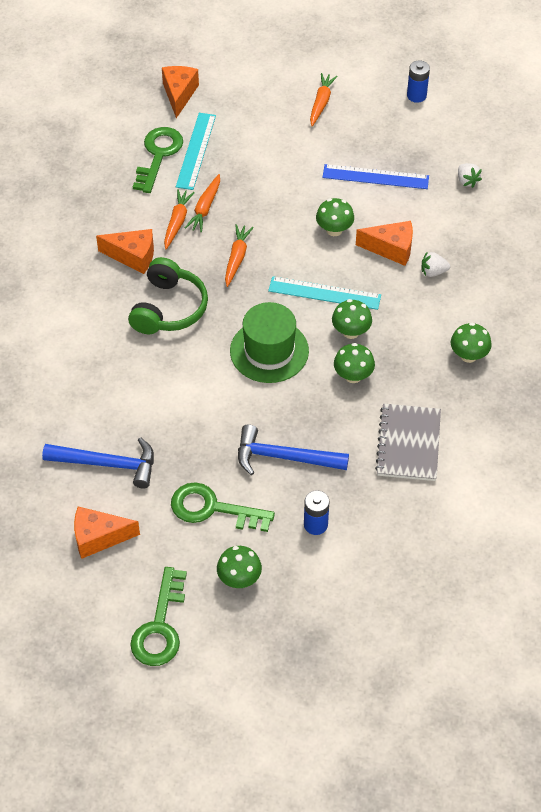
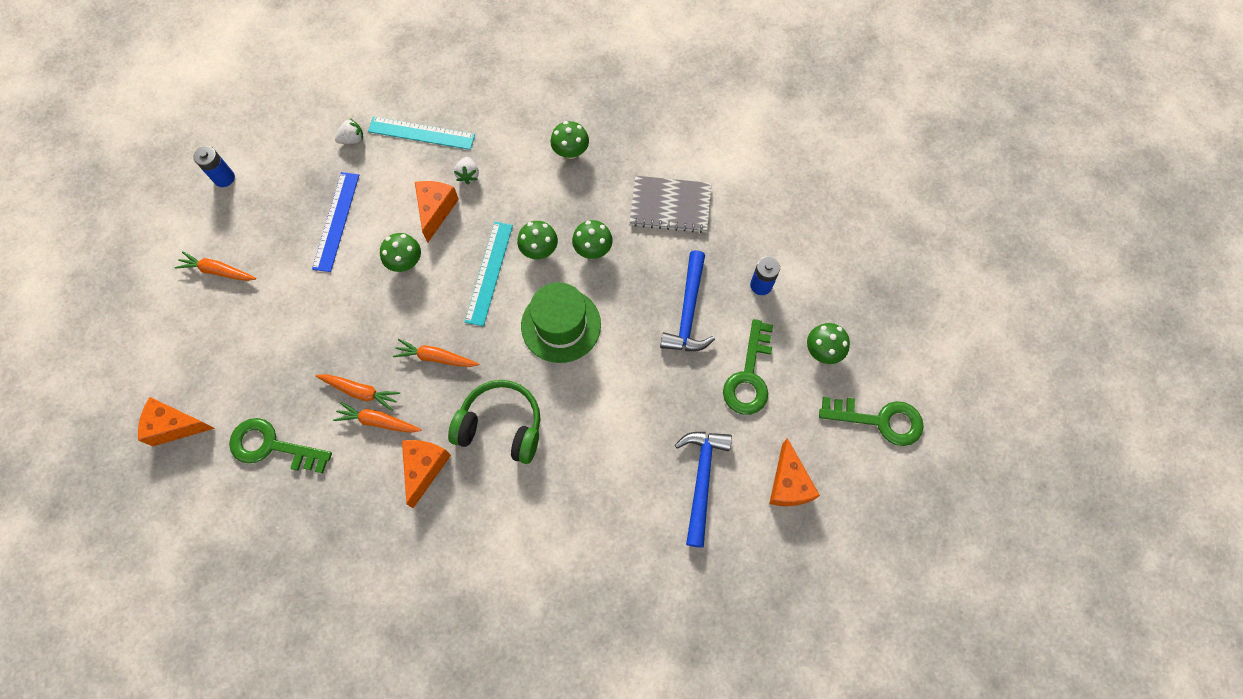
camera: 90 degrees left, 15 degrees up
(196, 151) = (271, 404): turquoise ruler -> turquoise ruler (421, 133)

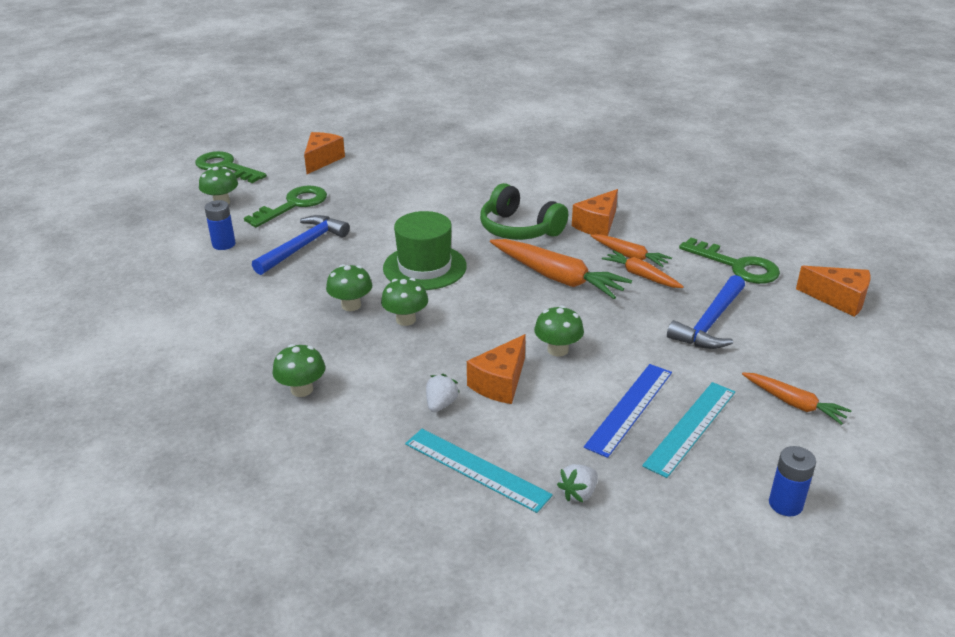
camera: 155 degrees left, 35 degrees down
(352, 139) = (578, 493): white strawberry -> white strawberry turned 45 degrees counterclockwise
(436, 357) = (557, 278): orange carrot -> orange carrot, size x1.73
(489, 273) = (470, 317): turquoise ruler -> turquoise ruler (690, 427)
(670, 205) = (242, 314): grey notebook -> none
(701, 480) = (381, 174): blue hammer -> blue hammer (710, 323)

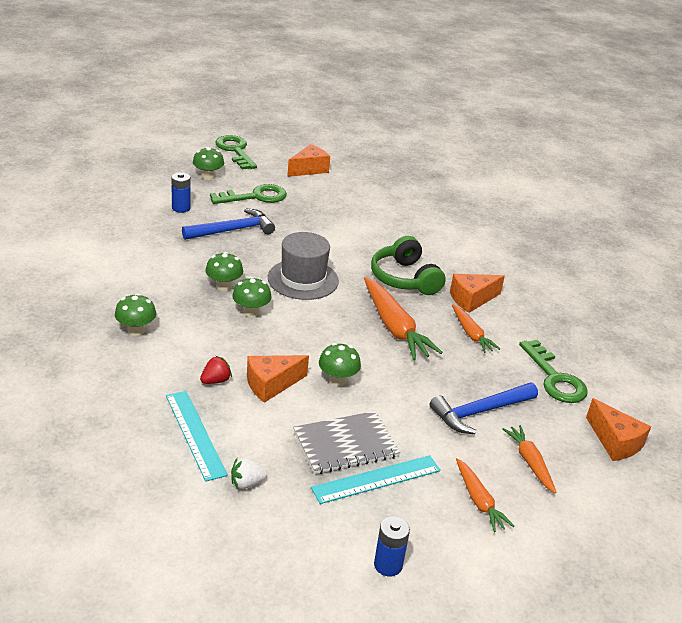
camera: 25 degrees right, 0 degrees up
(424, 267) = (303, 279): green hat -> grey hat
(441, 404) = (215, 381): white strawberry -> red strawberry
(629, 408) = (345, 444): blue ruler -> grey notebook
(641, 276) = (464, 353): orange carrot -> orange carrot (530, 462)

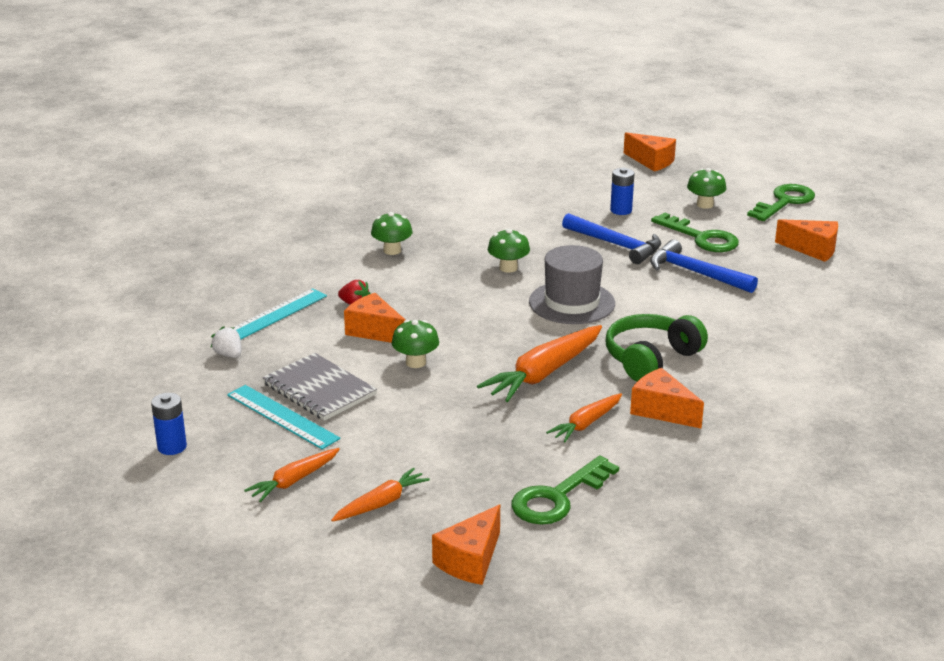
camera: 70 degrees right, 5 degrees down
(115, 167) = (651, 161): none -> orange cheese
(251, 312) = (480, 292): green mushroom -> none
(480, 412) = (441, 456): blue hammer -> blue hammer (695, 273)

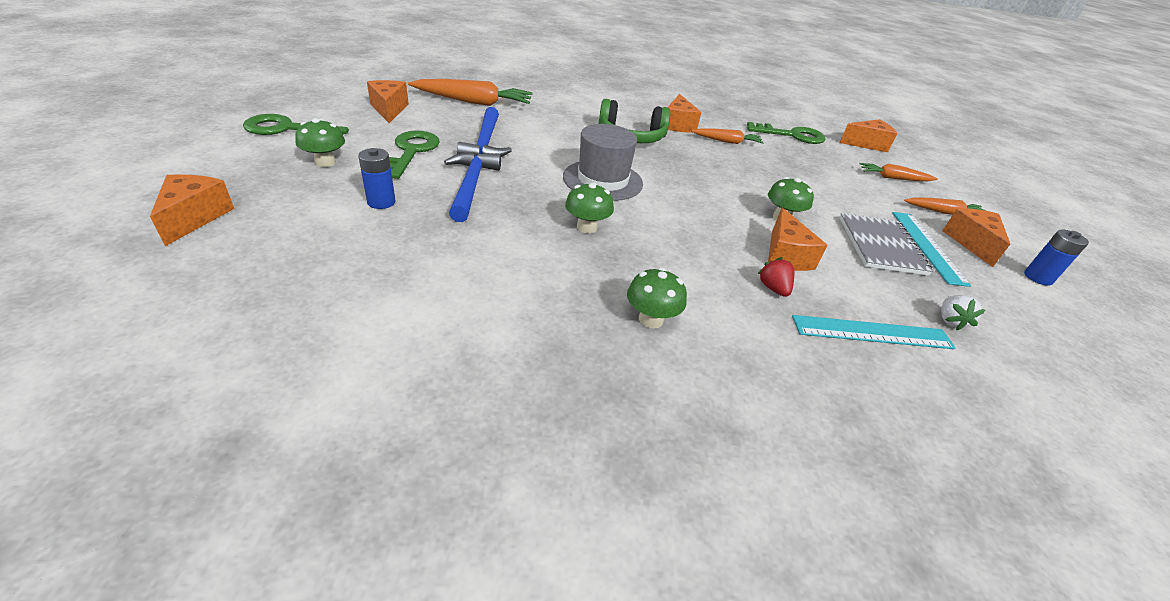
camera: 135 degrees left, 10 degrees up
(246, 451) = (971, 243): none -> orange cheese
(543, 373) = (706, 166): orange carrot -> orange carrot (474, 102)

